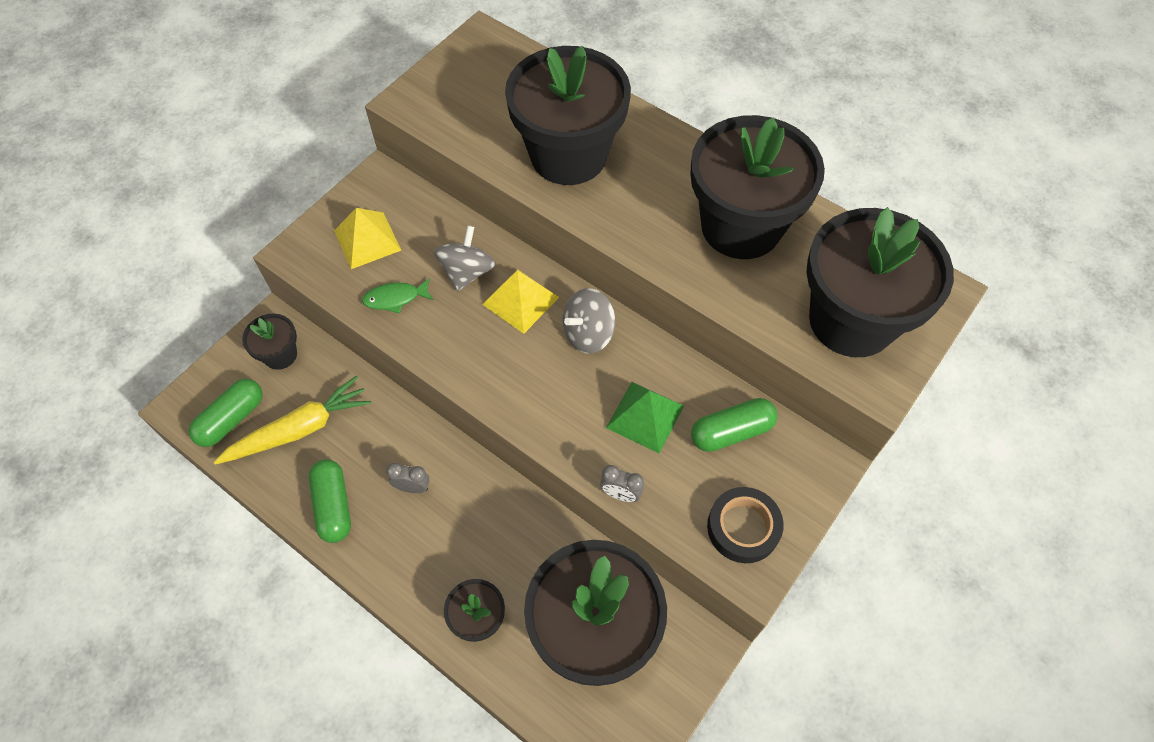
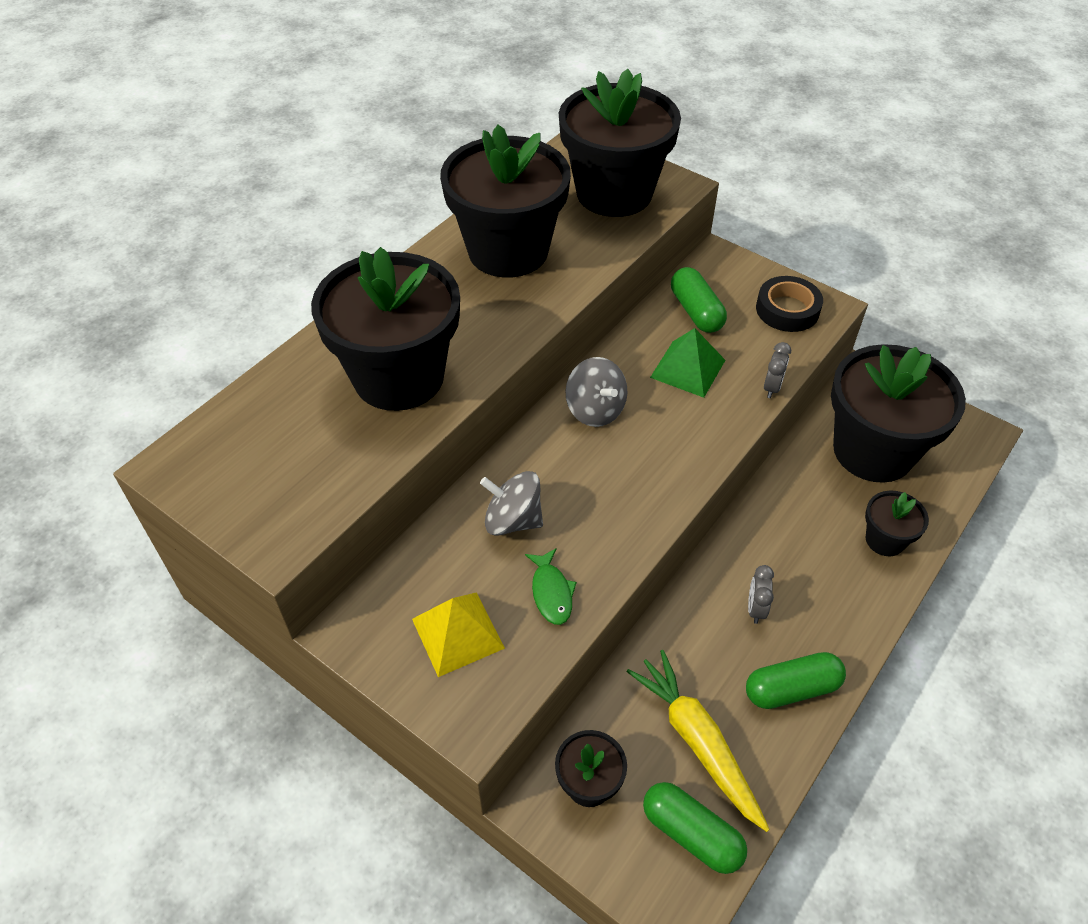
camera: 90 degrees left, 10 degrees down
(520, 300) = (553, 468): yellow pyramid -> none

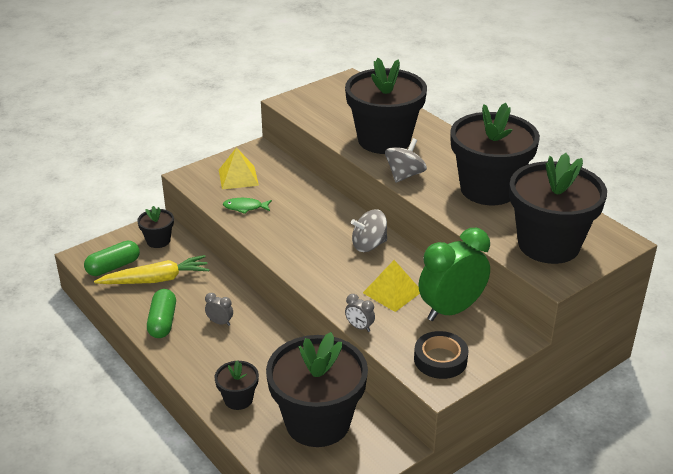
camera: 105 degrees right, 15 degrees down
(513, 520) = (298, 202): grey spinning top -> grey spinning top (404, 175)
(687, 368) = (392, 292): green pyramid -> yellow pyramid
(696, 311) = (451, 310): green capsule -> green clock

